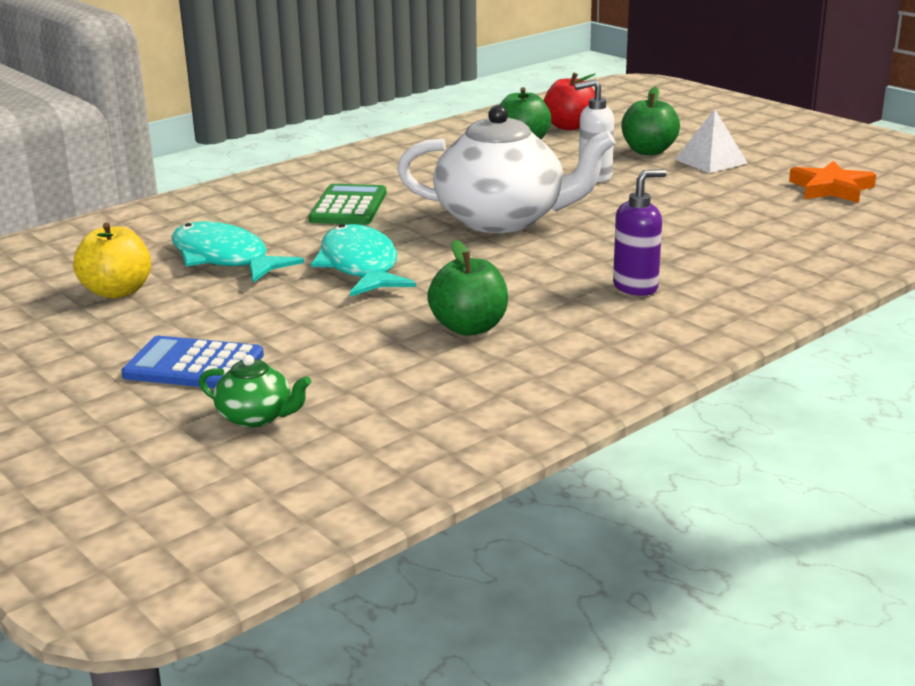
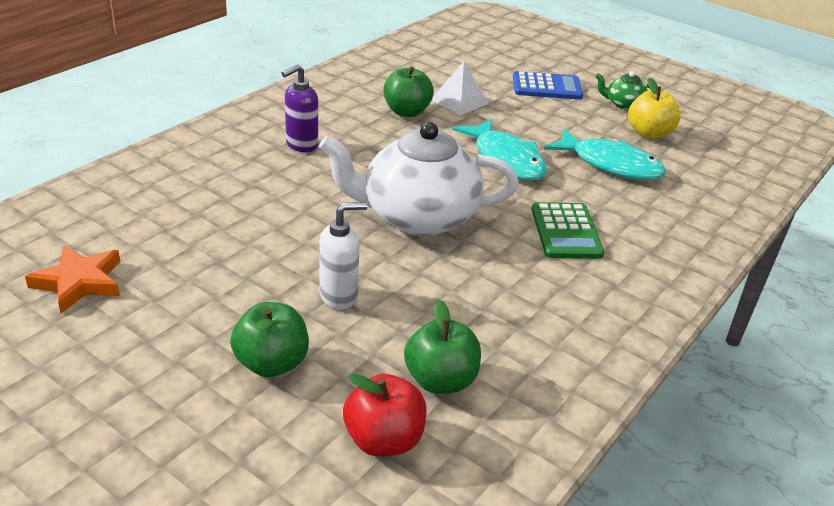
camera: 165 degrees right, 10 degrees up
(256, 417) = (490, 63): green teapot -> green teapot (623, 104)
(710, 161) = (196, 340): white pyramid -> white pyramid (459, 101)

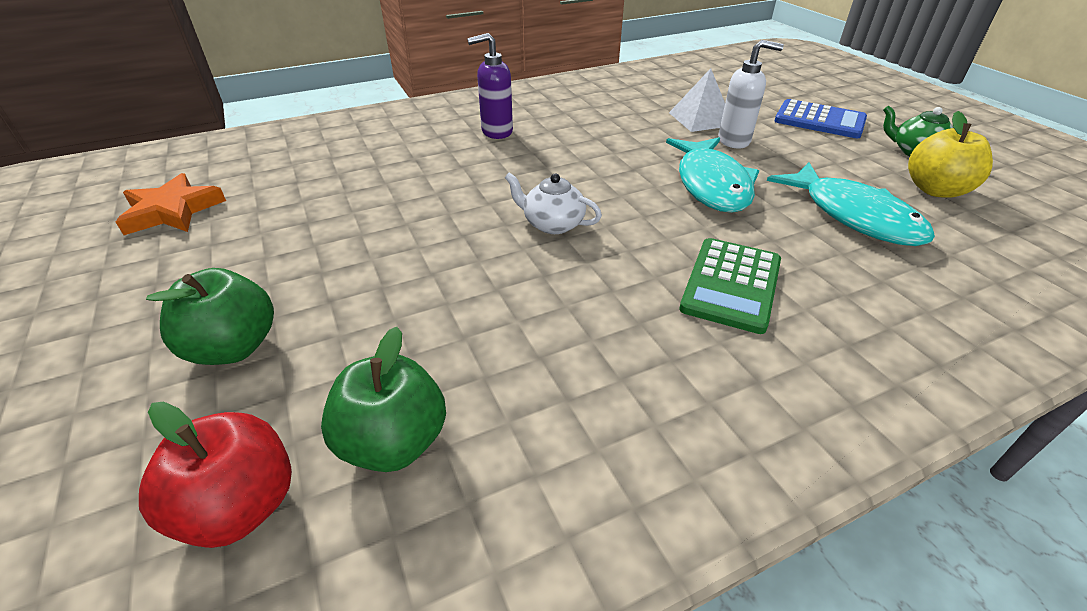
camera: 30 degrees right, 5 degrees up
(339, 296) = (383, 290): white soap dispenser -> white soap dispenser (734, 141)
(406, 112) = (632, 120): green apple -> none
(417, 217) = (552, 224): white teapot -> white teapot, size x0.43

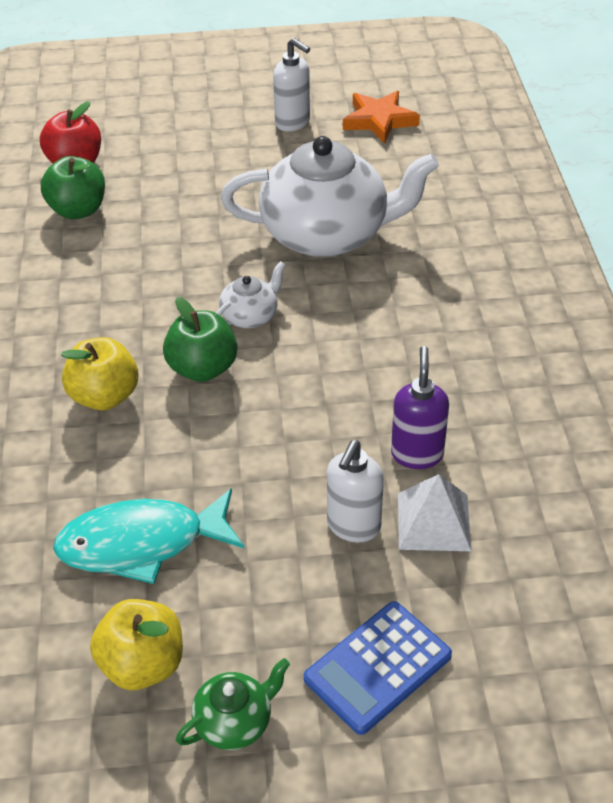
camera: 110 degrees right, 5 degrees up
(158, 272) = (293, 123): none -> white soap dispenser
(234, 347) = (192, 156): green apple -> green apple (202, 368)
(404, 206) = (327, 235): none -> white teapot
(496, 132) = (462, 316): purple soap dispenser -> purple soap dispenser (417, 454)
(711, 184) = (261, 454): turquoise fish -> none
(731, 285) = (104, 396): green calculator -> yellow apple

